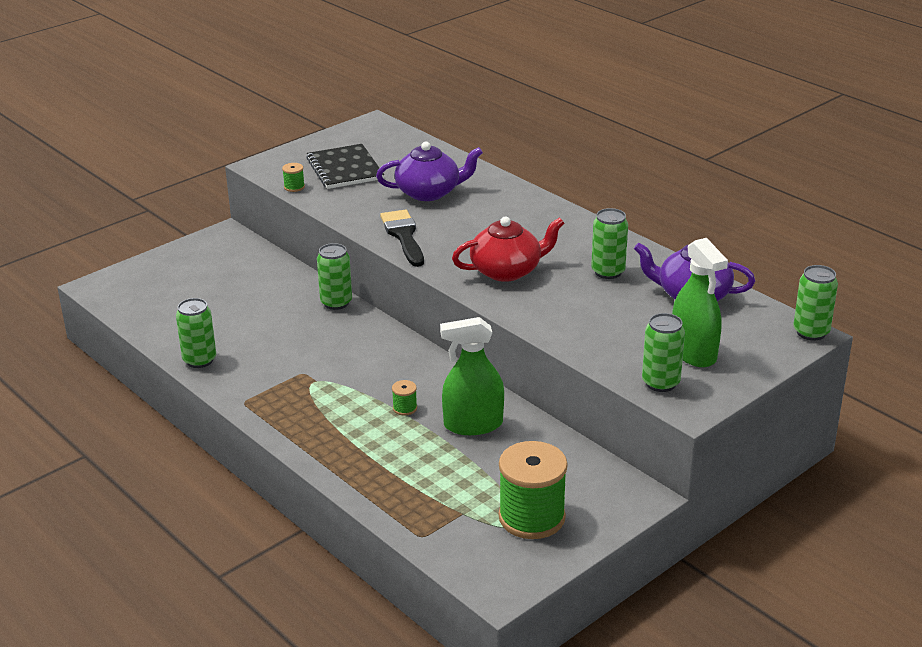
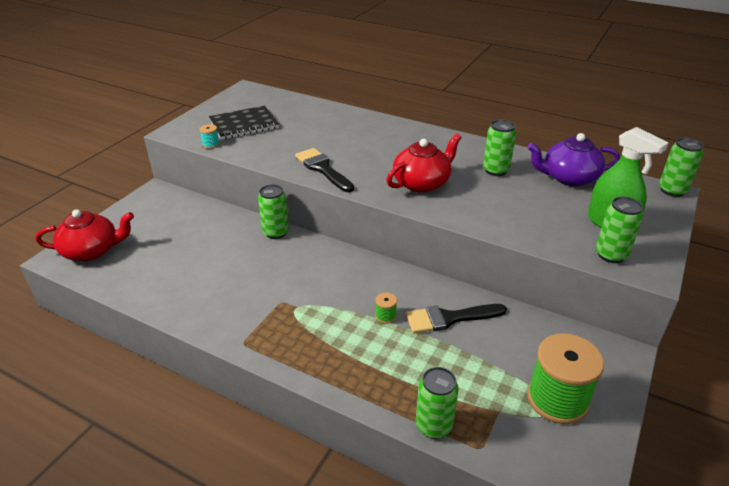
camera: 20 degrees left, 5 degrees up
(133, 285) = (92, 250): none -> red teapot
(199, 360) = (183, 310): green can -> green can (433, 426)
(294, 187) = (211, 144): green spool -> turquoise spool
(345, 169) = (244, 124): black notebook -> black notebook turned 75 degrees counterclockwise
(429, 192) = (320, 132): purple teapot -> none
(473, 424) = (449, 318): green spray bottle -> black brush

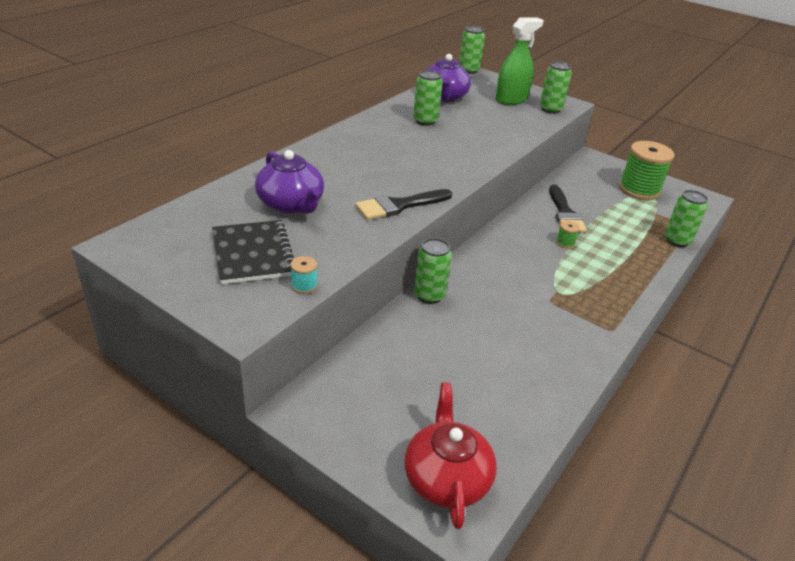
camera: 85 degrees left, 0 degrees up
(308, 128) = (291, 204): none -> purple teapot
(422, 183) = (440, 157): red teapot -> none

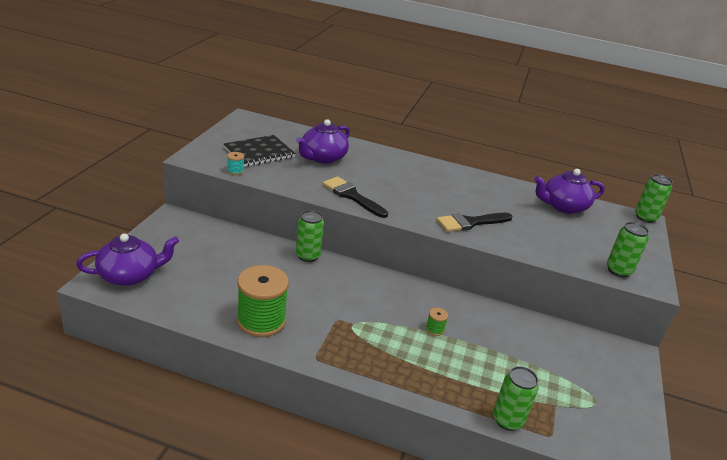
camera: 70 degrees right, 5 degrees down
(425, 121) = (502, 199): green can -> none
(446, 478) = (130, 275): red teapot -> purple teapot
(511, 99) = (609, 245): green spray bottle -> none
(565, 213) = (489, 329): black brush -> black brush (470, 222)
(639, 190) = (597, 392): green spool -> green spool (261, 321)

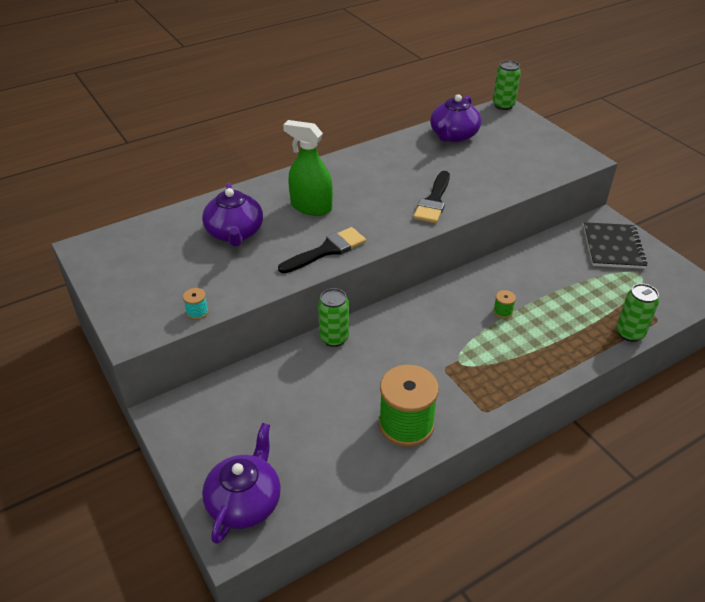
camera: 45 degrees left, 10 degrees up
(259, 152) = (176, 275): black notebook -> black notebook (613, 247)
(352, 196) = (326, 250): black brush -> black brush turned 150 degrees clockwise
(387, 175) = (311, 207): none -> green spray bottle
(618, 271) = (559, 164): green can -> none

